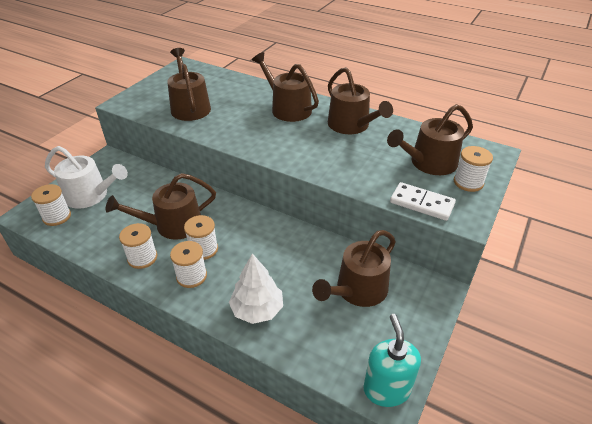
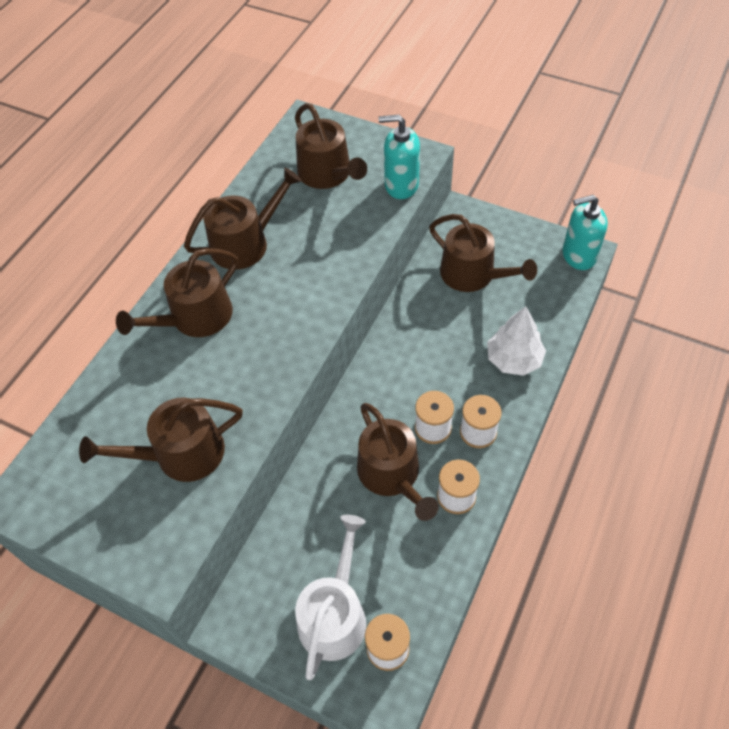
camera: 90 degrees left, 15 degrees up
(421, 203) = (401, 185): white domino -> turquoise soap dispenser
(468, 182) = (362, 146): white spool -> none

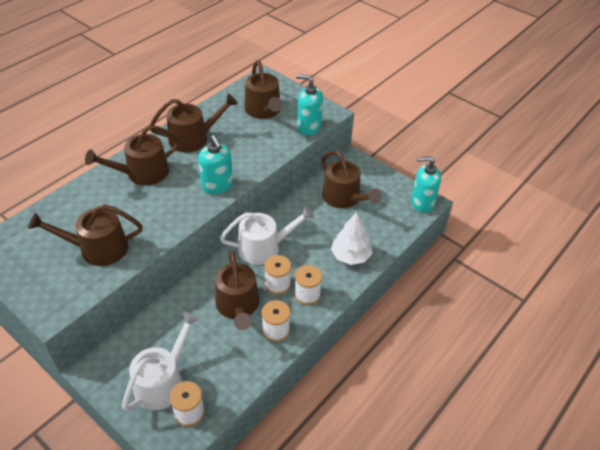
camera: 10 degrees right, 10 degrees down
(310, 310) = (217, 186): none -> turquoise soap dispenser
(394, 377) = (264, 247): none -> white watering can

